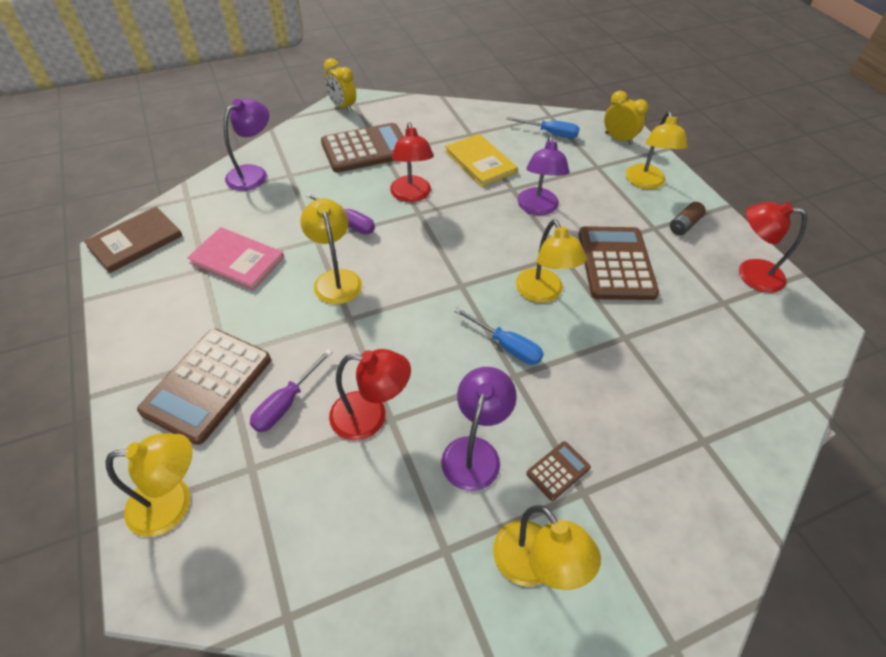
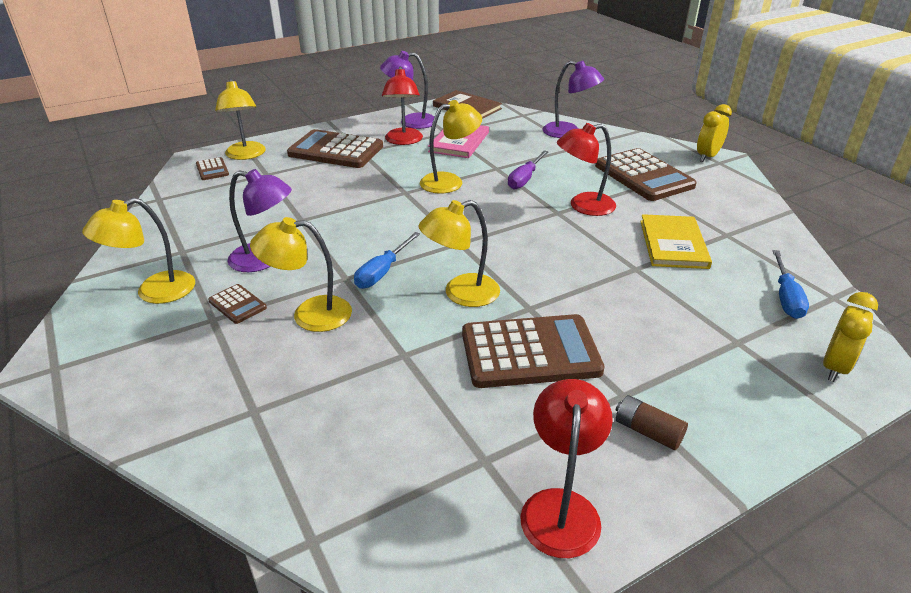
camera: 85 degrees right, 15 degrees down
(208, 549) = (212, 169): none -> brown calculator
(286, 403) = (319, 178): purple screwdriver -> none
(370, 417) = (304, 211): red lamp -> red lamp (403, 141)
(480, 162) = (673, 244): yellow book -> yellow book turned 45 degrees counterclockwise
(537, 208) = (609, 288): purple lamp -> purple lamp (410, 122)
(646, 183) = (733, 394): yellow lamp -> yellow lamp (309, 314)

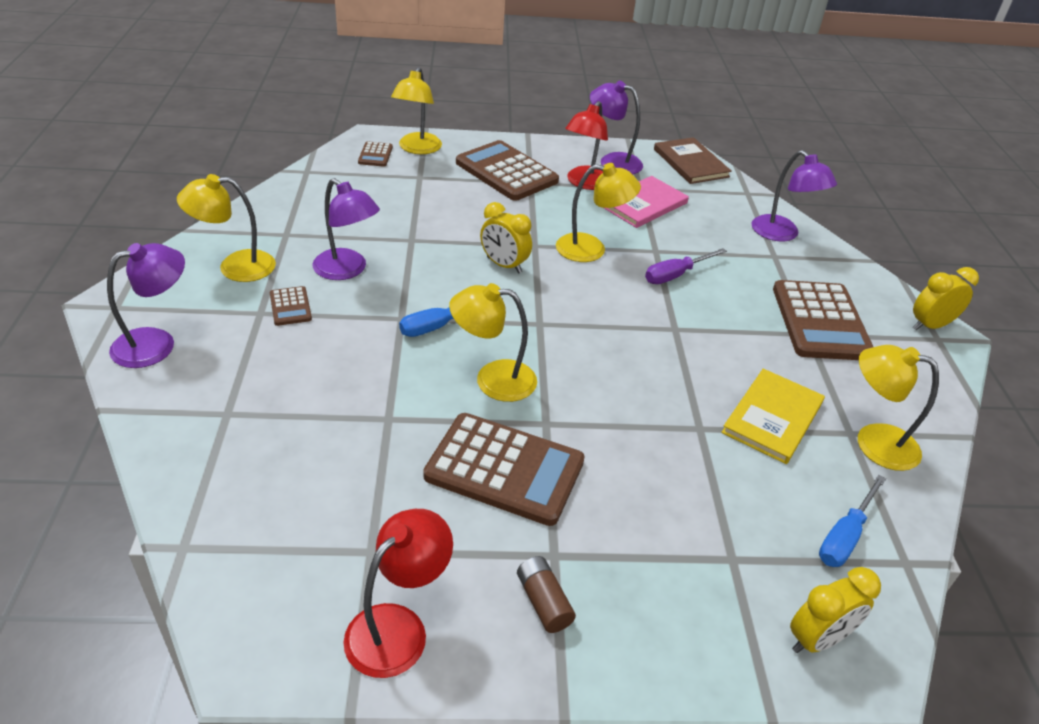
camera: 25 degrees right, 5 degrees up
(127, 382) = (156, 343): none -> purple lamp
(309, 314) = (341, 342): yellow lamp -> yellow lamp (873, 442)
(394, 213) = (504, 265): none -> yellow clock
(583, 206) = (711, 332): red lamp -> none

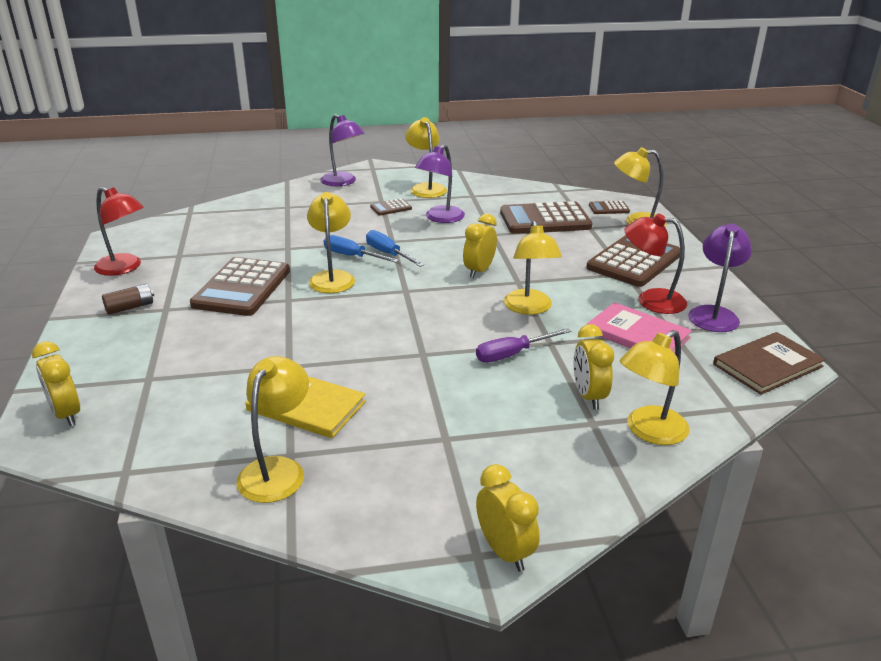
camera: 85 degrees right, 10 degrees down
(675, 275) = (512, 354): purple screwdriver -> purple screwdriver turned 75 degrees counterclockwise
(739, 250) = (588, 396): none -> yellow clock
(782, 234) = (649, 431): purple lamp -> yellow lamp
(820, 321) = (473, 450): brown calculator -> brown calculator (545, 220)
(845, 536) = (160, 438): blue screwdriver -> blue screwdriver (352, 256)

